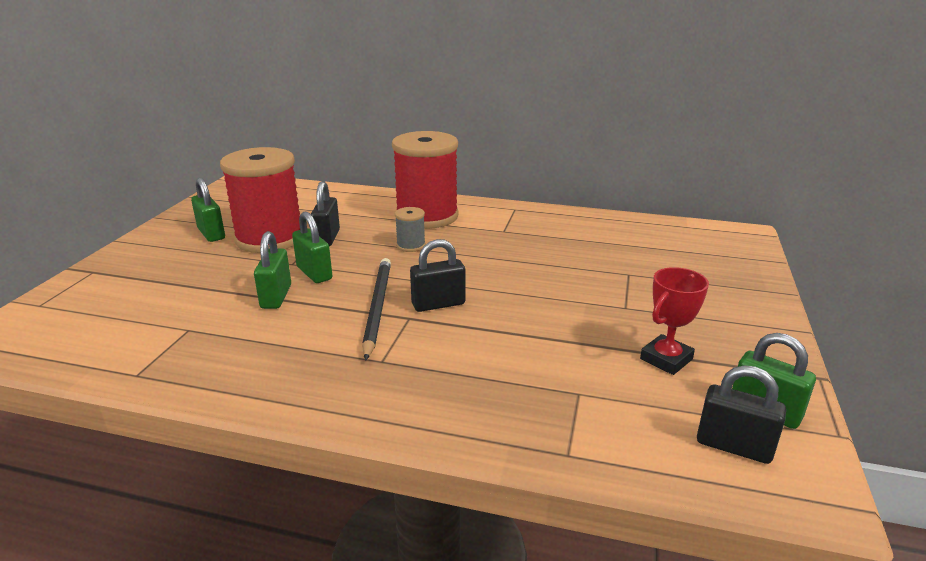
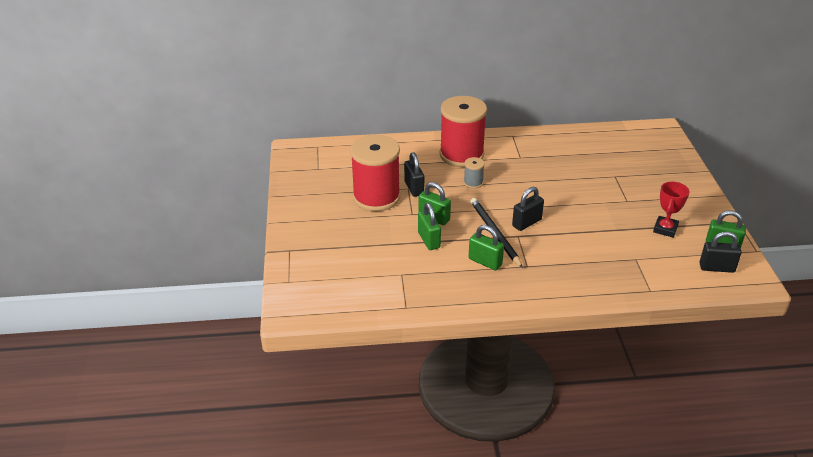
camera: 20 degrees left, 10 degrees up
(211, 234) = (332, 202): green padlock -> green padlock (485, 262)

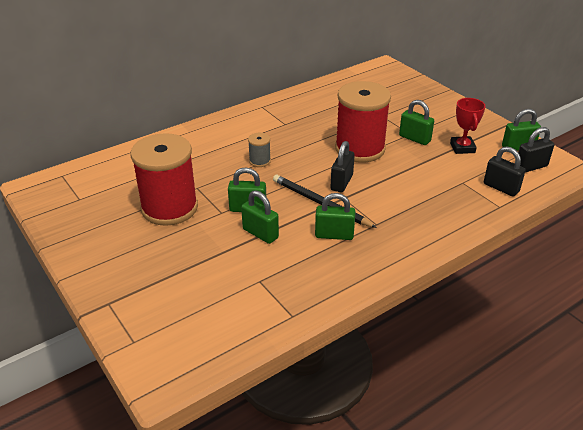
camera: 30 degrees left, 0 degrees up
(414, 188) = (203, 185): black padlock -> black padlock (501, 188)
(461, 155) = (227, 138): red spool -> red spool (360, 149)
(626, 206) = (414, 138): none -> green padlock

